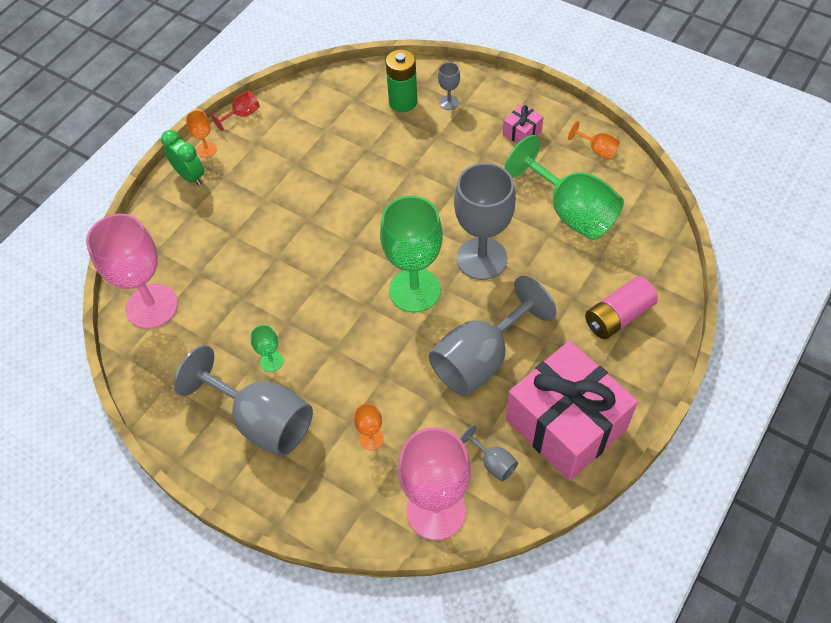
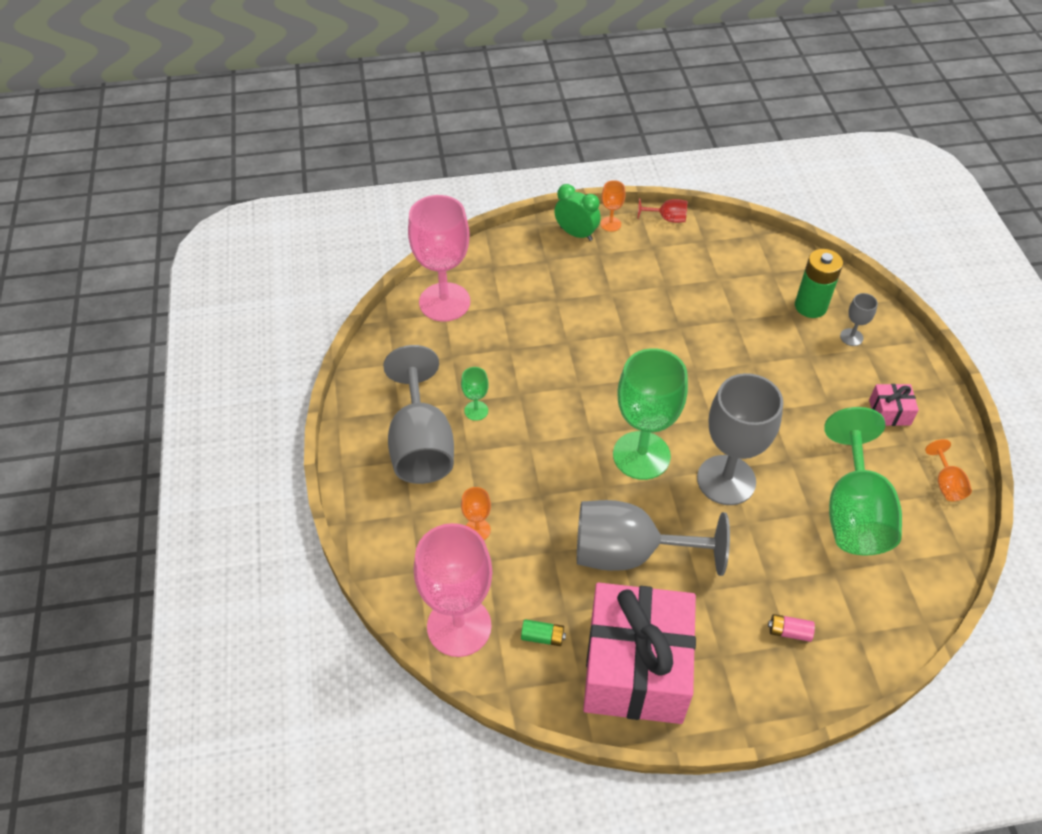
camera: 45 degrees right, 5 degrees down
(190, 176) = (576, 234): green clock -> green clock turned 60 degrees counterclockwise
(493, 462) = (542, 637): grey goblet -> green battery
(618, 316) = (789, 632): pink battery -> pink battery, size x0.50

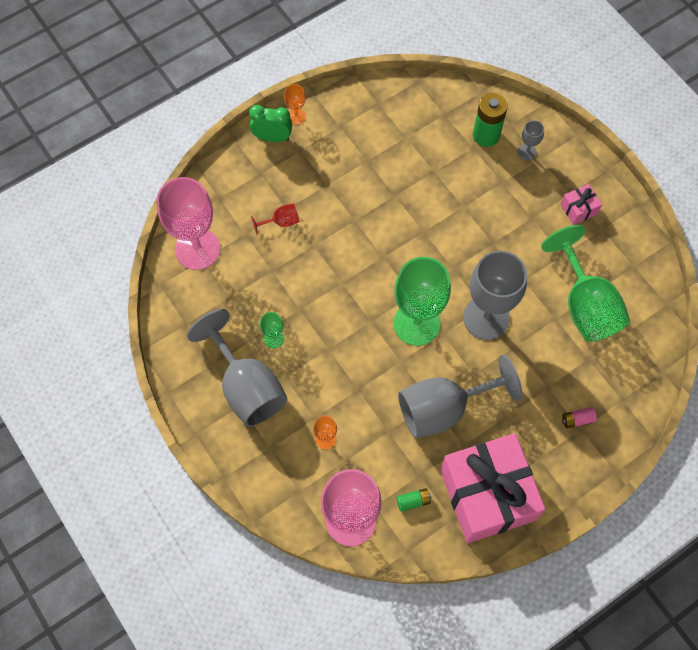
camera: 25 degrees left, 15 degrees up
(667, 218) = (339, 93): red goblet -> red goblet (281, 222)
(946, 483) = (638, 254): orange goblet -> none

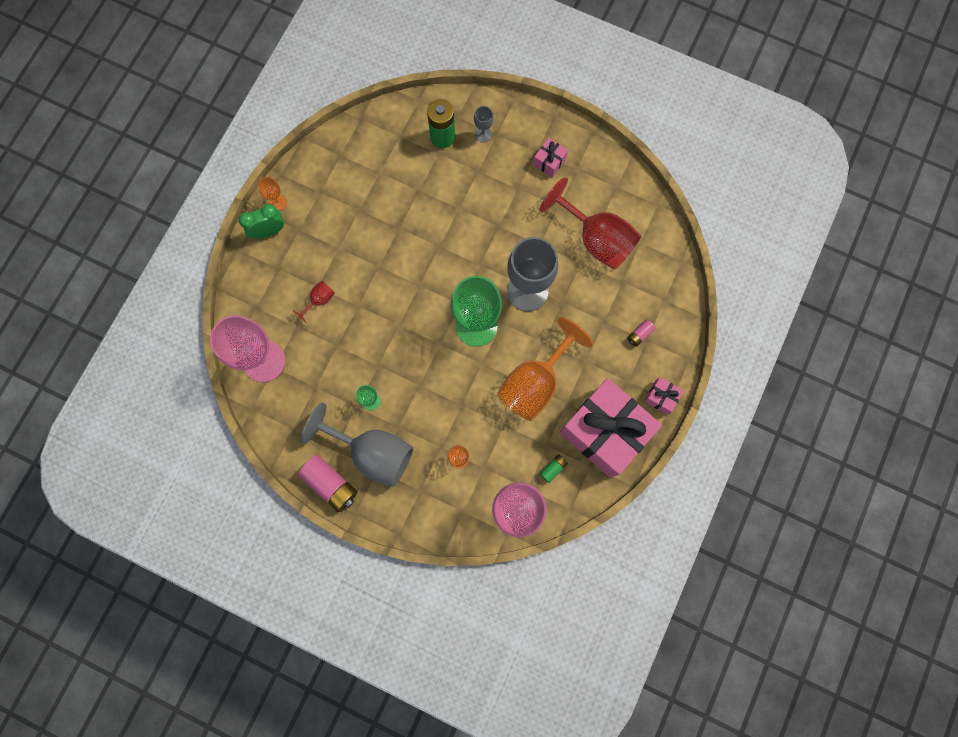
camera: 30 degrees left, 10 degrees up
(189, 394) = (330, 484): none -> pink battery
(443, 408) = (535, 383): grey goblet -> orange goblet
(565, 493) = (661, 397): none -> pink gift
(585, 305) = (596, 239): green goblet -> red goblet

